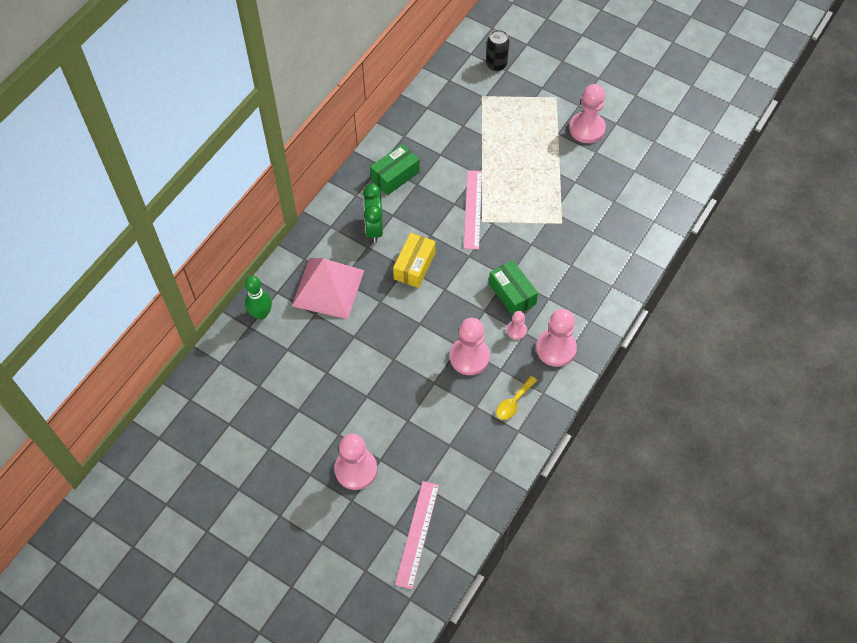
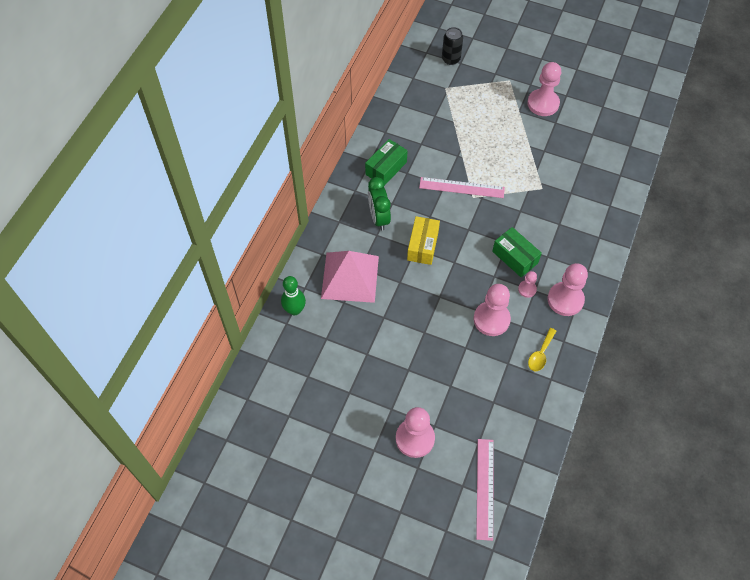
camera: 10 degrees left, 0 degrees up
(473, 209) = (461, 187): pink ruler -> pink ruler turned 75 degrees counterclockwise

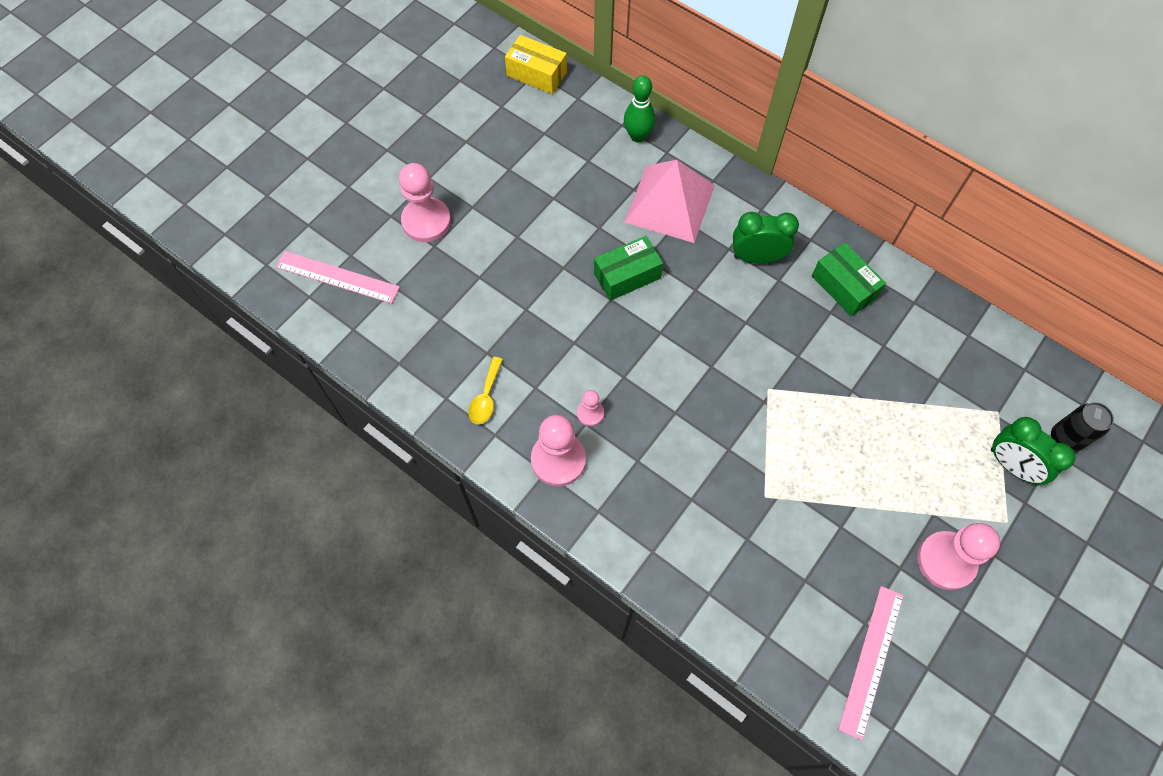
camera: 105 degrees right, 5 degrees up
(423, 246) = (697, 300): yellow box -> yellow box (536, 74)
(461, 187) = (789, 378): pink ruler -> pink ruler (871, 660)
(476, 80) = (1011, 465): none -> green clock
(491, 319) = (557, 352): pink pawn -> none
(515, 257) = (647, 414): green box -> green box (627, 276)
(540, 354) = (486, 397): yellow spoon -> yellow spoon turned 120 degrees counterclockwise

